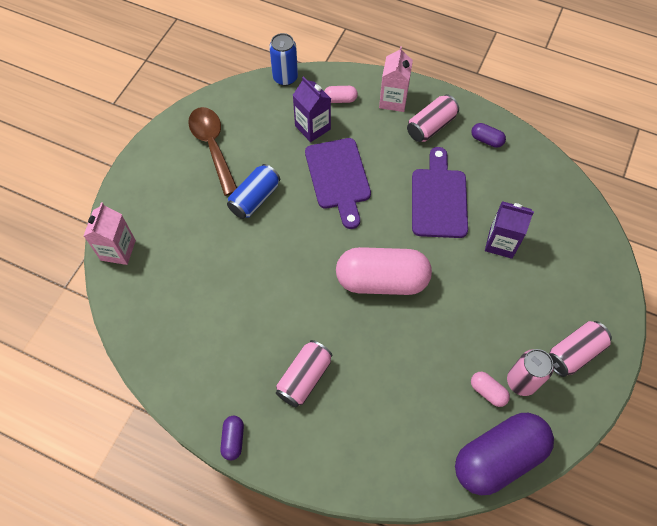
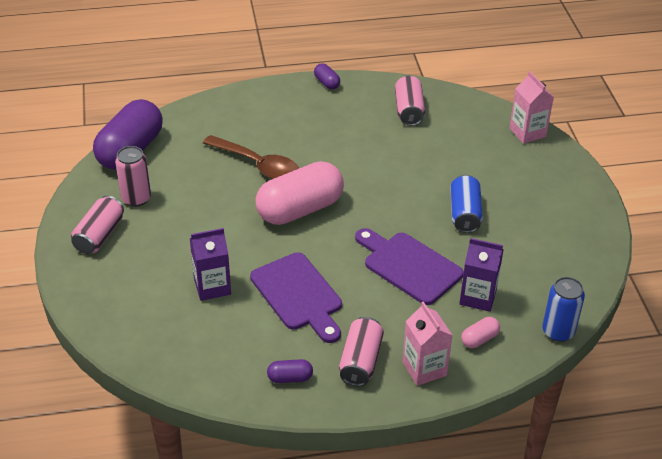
camera: 145 degrees right, 20 degrees down
(212, 146) = (548, 234): brown spoon -> brown spoon (258, 165)
(304, 378) = (308, 129): pink can -> pink can (409, 110)
(487, 391) = (160, 181): pink capsule -> none

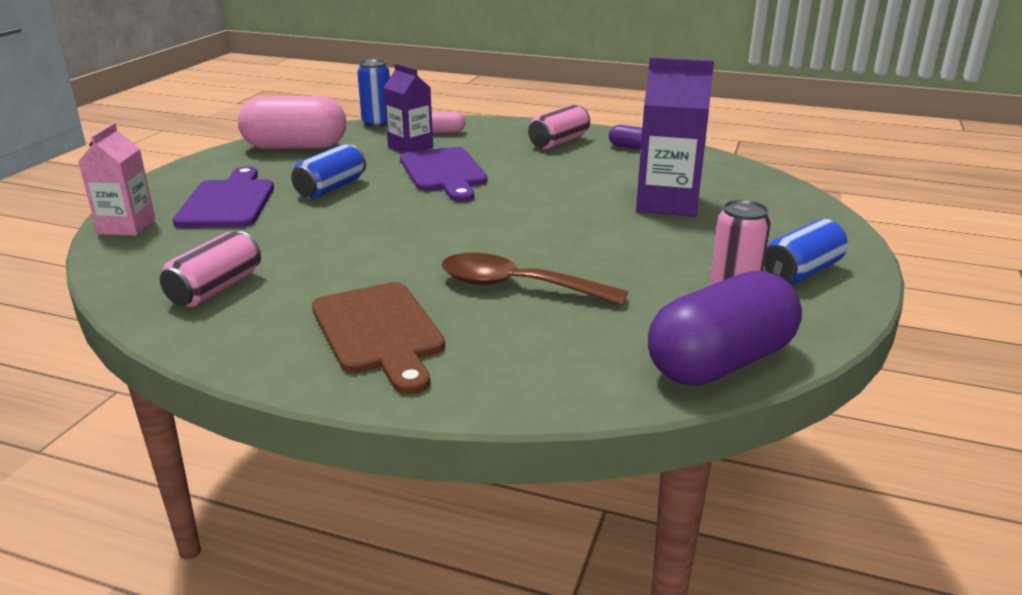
camera: 150 degrees left, 15 degrees down
(99, 235) = (801, 272): pink can -> blue can
(212, 286) = (667, 203): purple carton -> purple carton, size x1.51
(258, 165) = (517, 286): brown spoon -> brown spoon turned 45 degrees counterclockwise
(298, 295) = (577, 180): purple cutting board -> purple cutting board (228, 202)
(300, 114) = (379, 332): none -> brown cutting board
(300, 209) = (508, 232): pink capsule -> pink capsule (295, 147)
(327, 83) = (268, 368): purple capsule -> none
(424, 368) = (510, 130): pink carton -> none

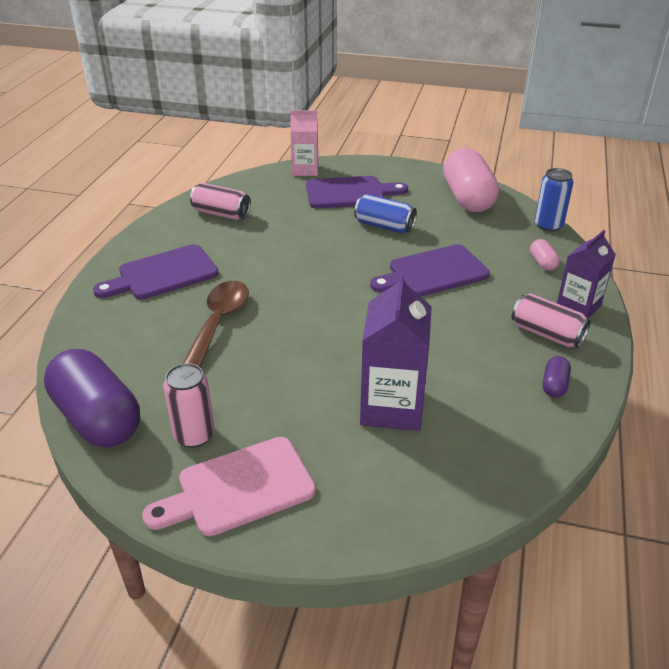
camera: 85 degrees right, 10 degrees up
(379, 332) = (163, 274): brown cutting board -> purple cutting board
(410, 147) = (491, 249): purple carton -> purple carton (578, 306)
(801, 272) = (239, 488): blue can -> pink cutting board

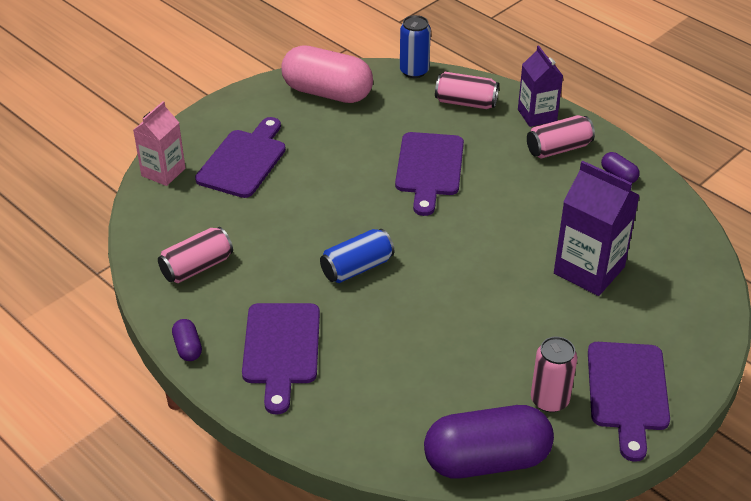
camera: 60 degrees left, 5 degrees up
(139, 237) = (188, 347): none -> purple capsule
(218, 323) = (400, 334): brown spoon -> none
(239, 488) = (627, 392): pink cutting board -> purple cutting board
(384, 226) = (328, 164): blue can -> blue can (357, 268)
(542, 263) = (465, 102): pink capsule -> pink can

